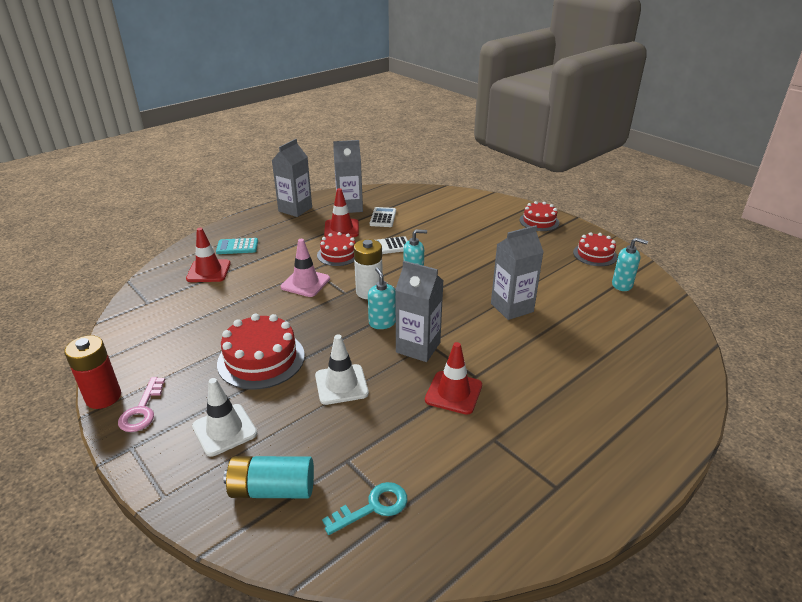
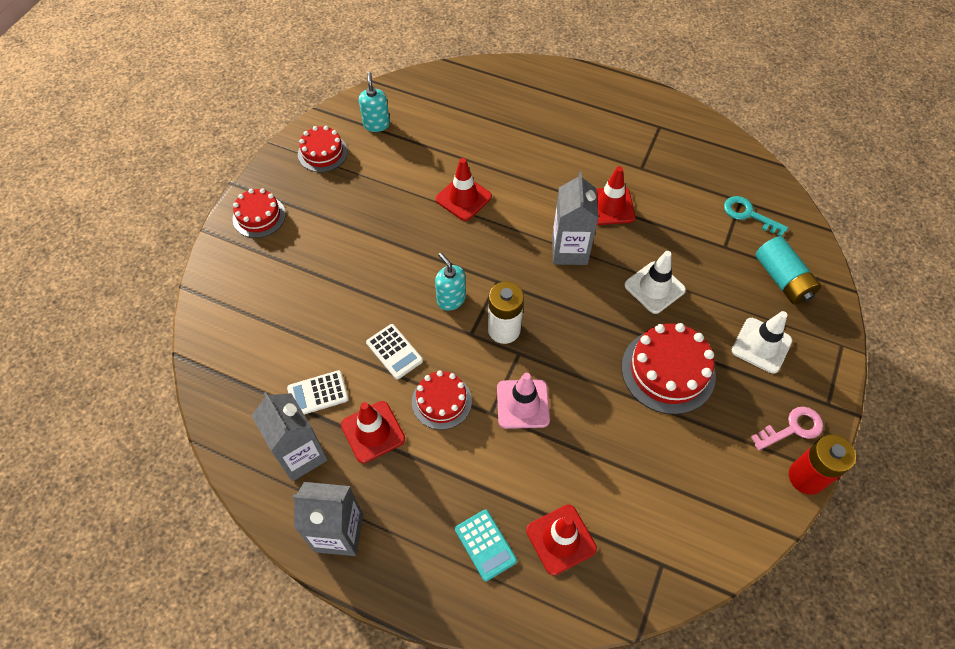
camera: 115 degrees left, 25 degrees up
(382, 323) = (550, 294): turquoise soap dispenser -> none
(512, 307) = (463, 198): grey carton -> red traffic cone

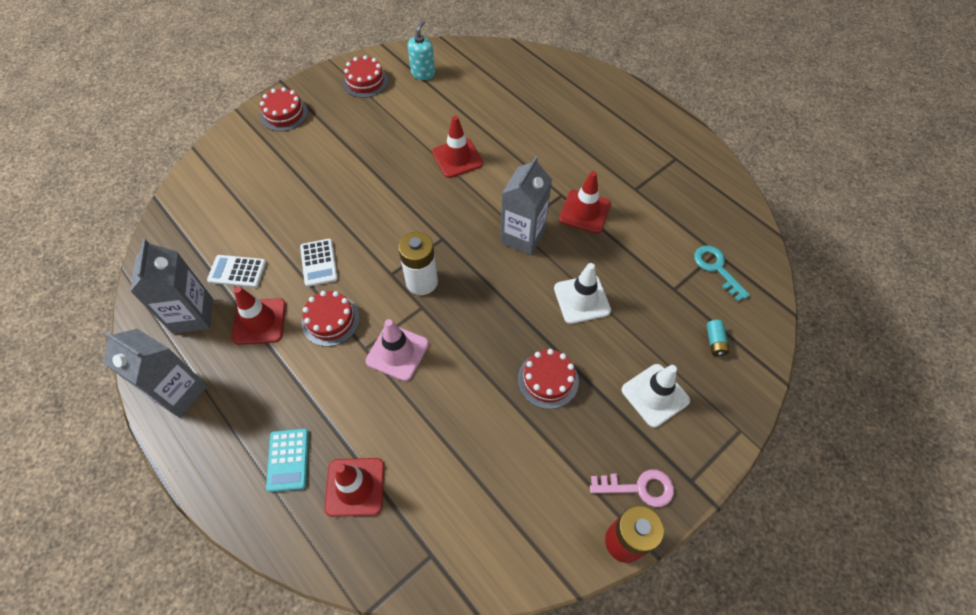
camera: 25 degrees right, 0 degrees up
(451, 299) = (393, 238): turquoise soap dispenser -> none
(668, 371) = (548, 380): red cake -> red cake, size x0.63
(782, 279) = (715, 342): turquoise battery -> turquoise battery, size x0.49

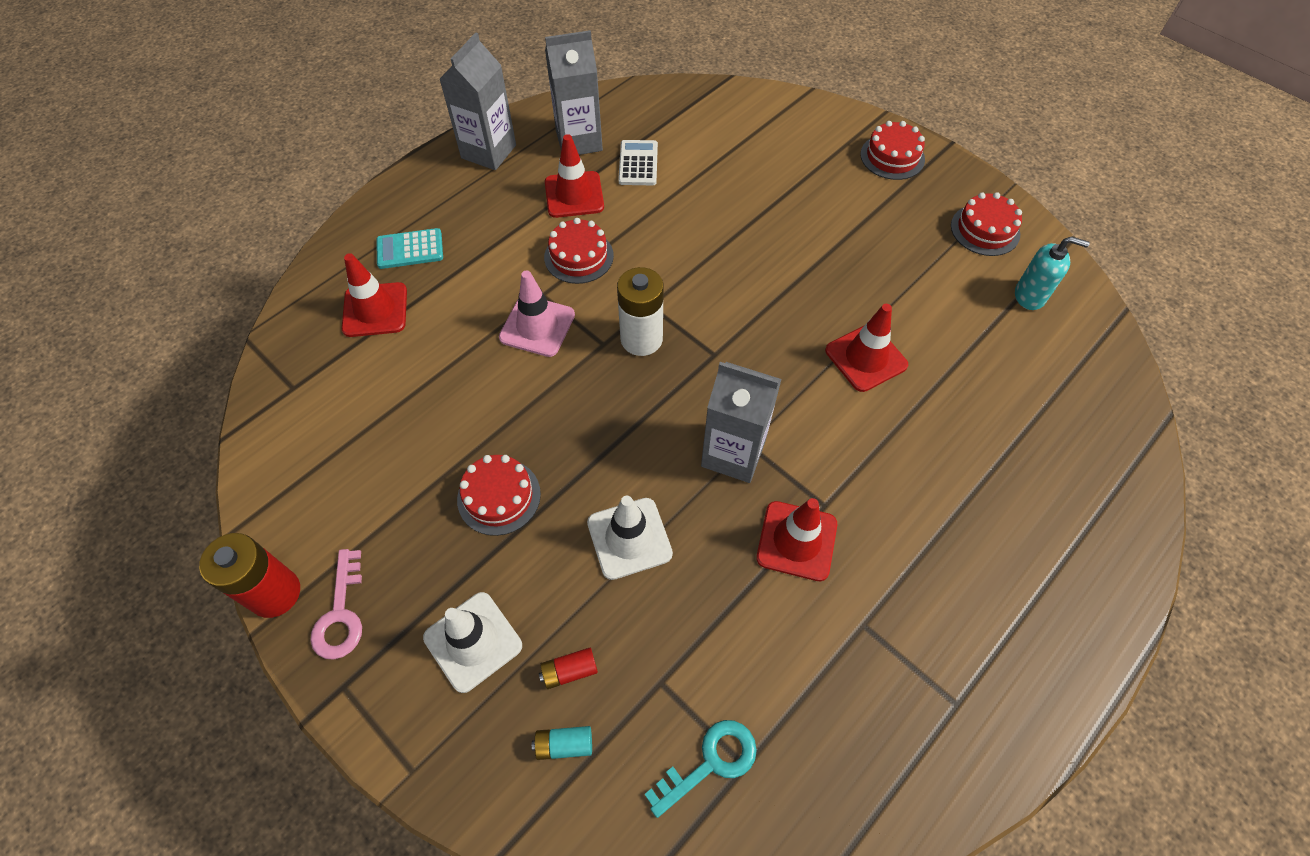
camera: 85 degrees right, 0 degrees up
(319, 263) = (658, 232): white calculator -> none
(671, 337) = (569, 671): none -> red battery

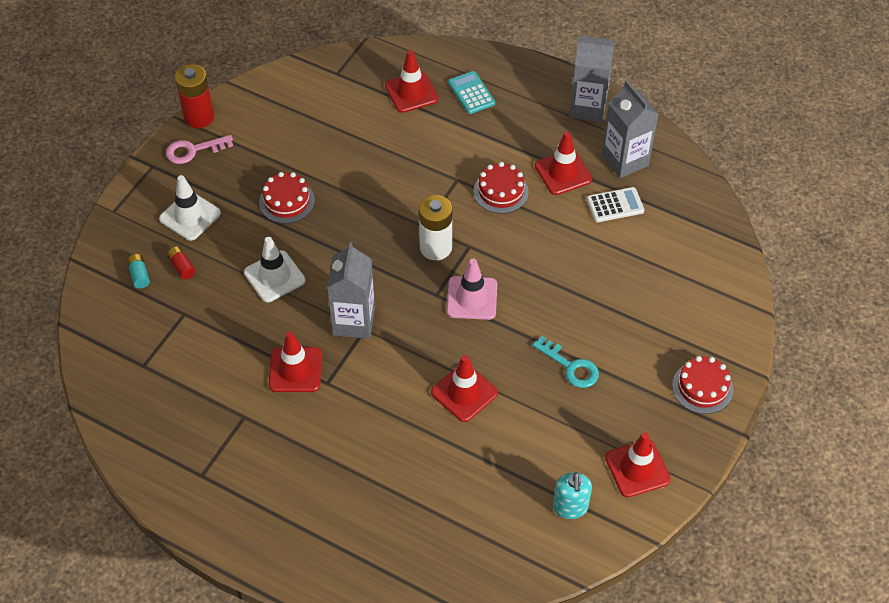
camera: 75 degrees right, 5 degrees down
(537, 326) = (427, 184): pink traffic cone -> pink traffic cone (472, 298)
(710, 762) = (142, 348): turquoise key -> turquoise key (571, 366)
(985, 230) = (637, 468): red cake -> red traffic cone

